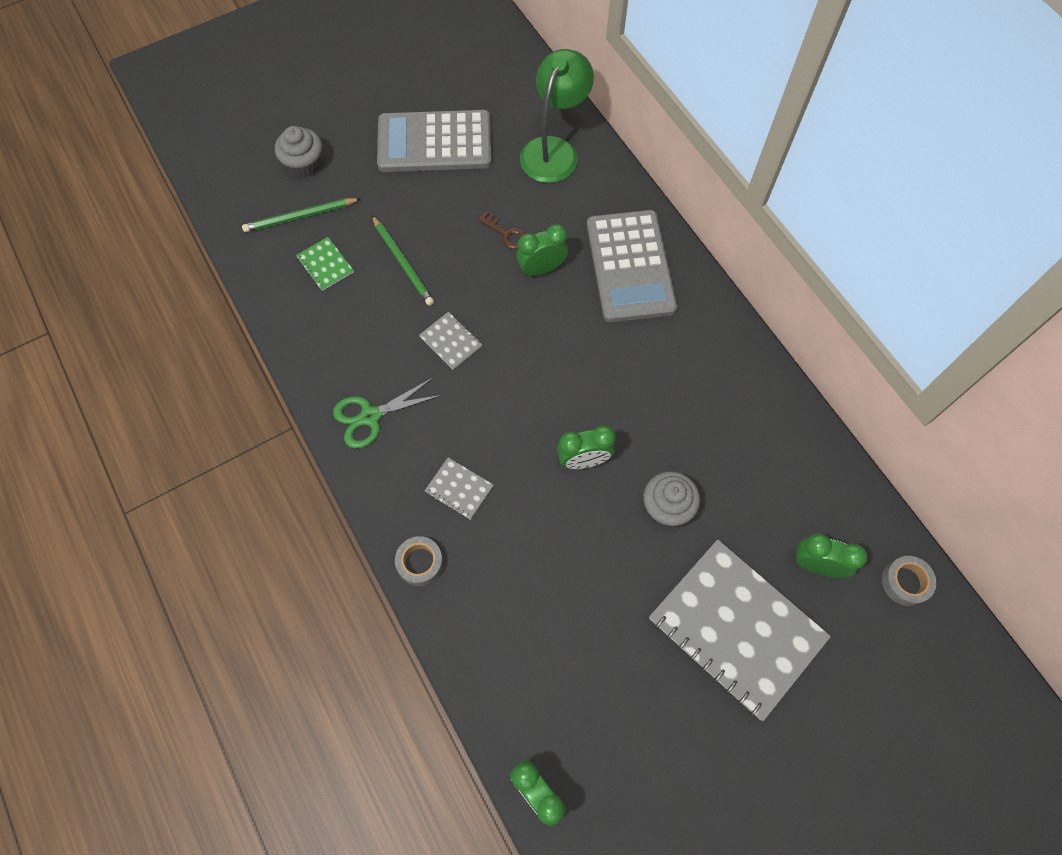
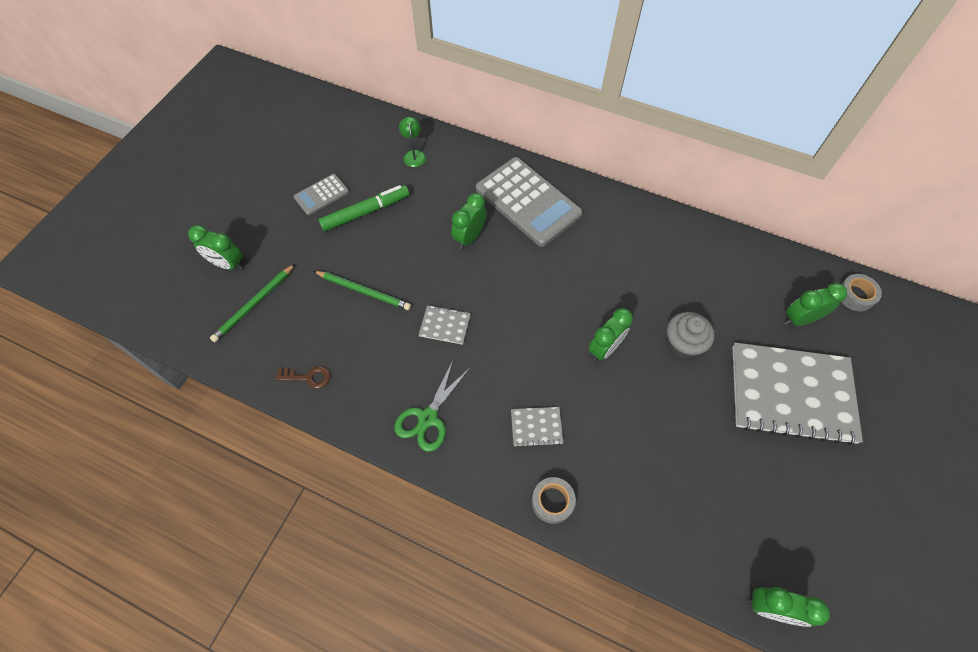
camera: 35 degrees left, 5 degrees down
(304, 164) = (228, 264): grey cupcake -> green clock
(325, 265) = (303, 328): green notebook -> none
(434, 142) = (321, 195): grey calculator -> grey calculator, size x0.50
(462, 184) = (365, 212): none -> green marker
(506, 233) = (425, 228): brown key -> brown key (308, 377)
(554, 150) = (414, 155): green lamp -> green lamp, size x0.47

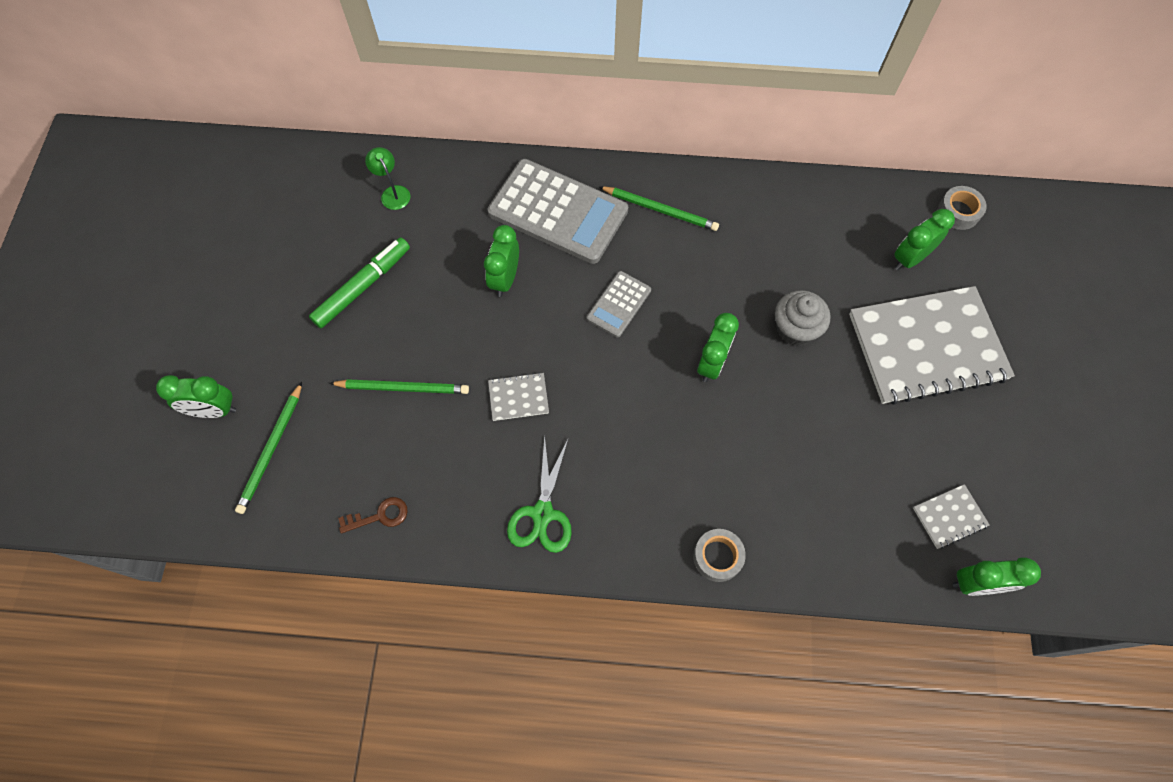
camera: 20 degrees left, 5 degrees up
(321, 195) = (296, 281): grey calculator -> grey calculator (619, 304)
(536, 427) = (669, 480): grey notebook -> grey notebook (949, 517)
(606, 222) = (660, 210): none -> green pencil

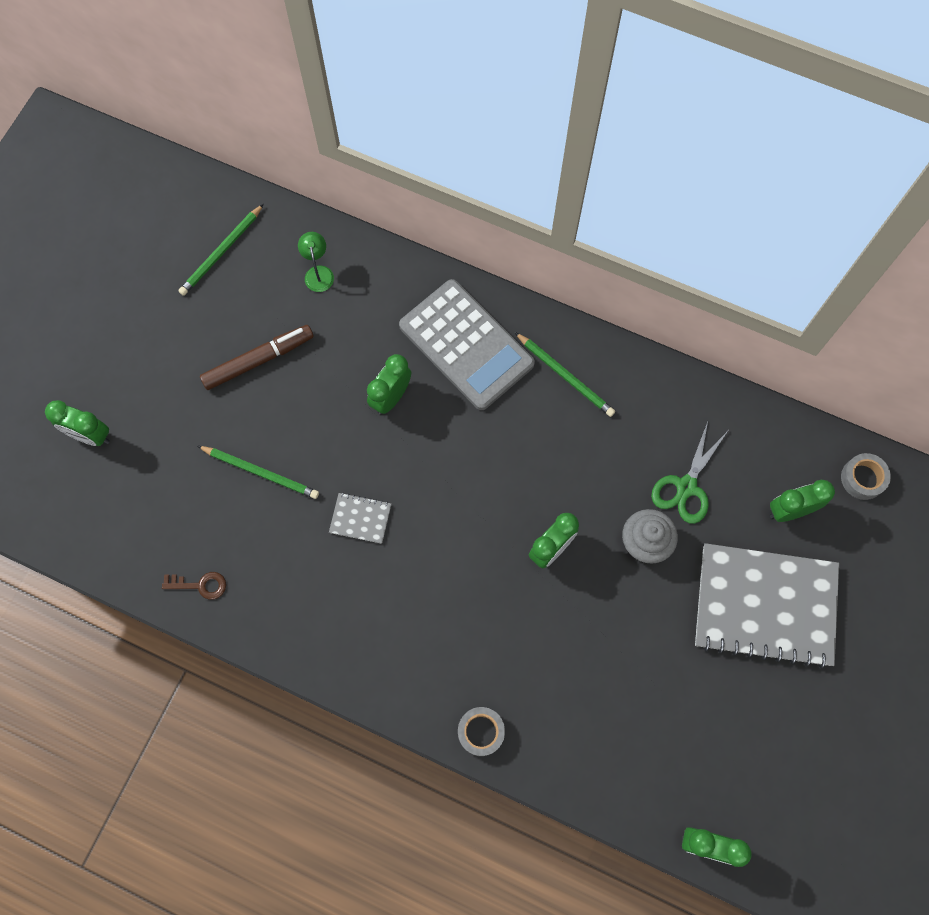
camera: 20 degrees right, 5 degrees up
(272, 449) = (128, 490): green pencil -> green pencil (222, 252)
(363, 286) = (258, 360): green marker -> brown marker
(542, 513) = (341, 635): green scissors -> green scissors (686, 487)
(619, 304) = (487, 459): grey calculator -> none
(949, 517) = (710, 775): grey notebook -> none

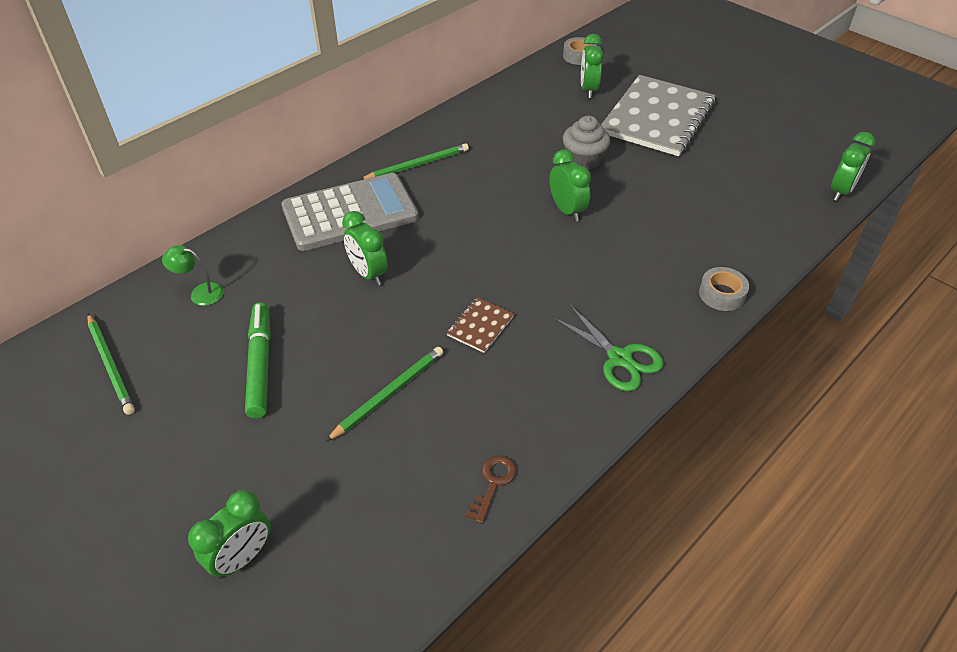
camera: 70 degrees left, 25 degrees down
(258, 360) = (260, 364): brown marker -> green marker
(360, 518) = (480, 326): grey notebook -> brown notebook
(686, 487) = (547, 129): green scissors -> green scissors (619, 358)

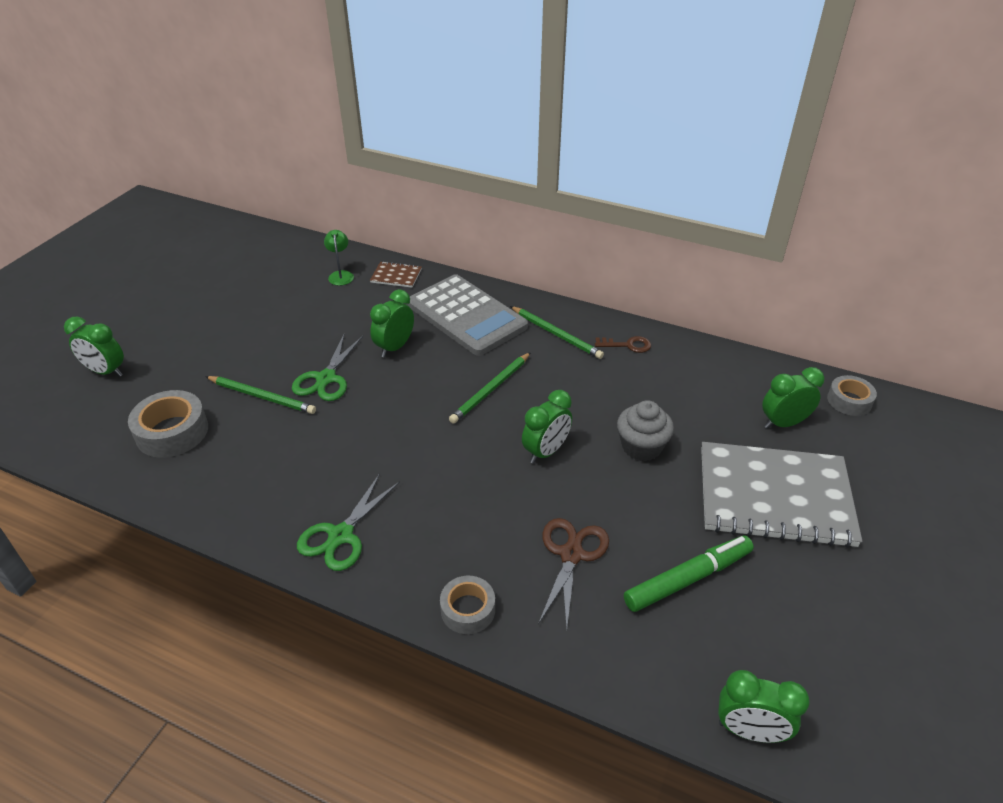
camera: 70 degrees right, 5 degrees down
(110, 365) = (260, 264): green pencil -> green pencil (491, 389)
(260, 364) = (277, 324): green marker -> green marker (688, 578)
(388, 335) = (326, 378): none -> green scissors
(407, 485) = (172, 432): none -> grey tape
(480, 326) = (354, 429): brown notebook -> brown notebook (396, 276)
(493, 483) = (179, 480): brown key -> brown key (627, 345)
(682, 226) = (571, 554): none -> brown scissors

